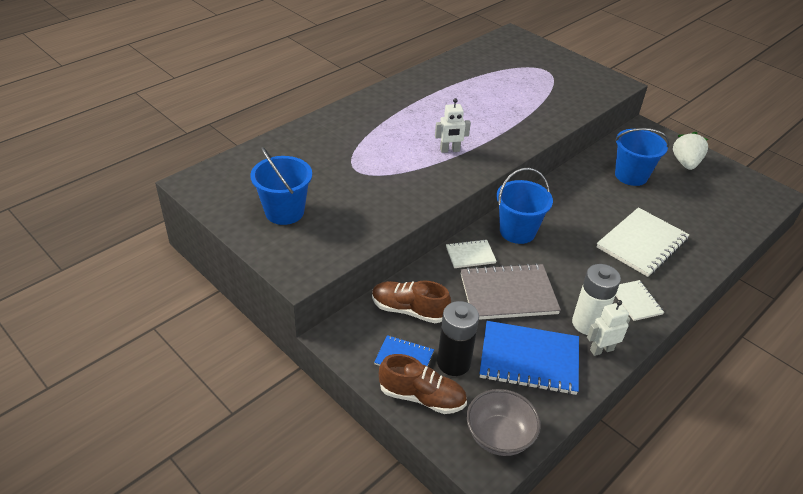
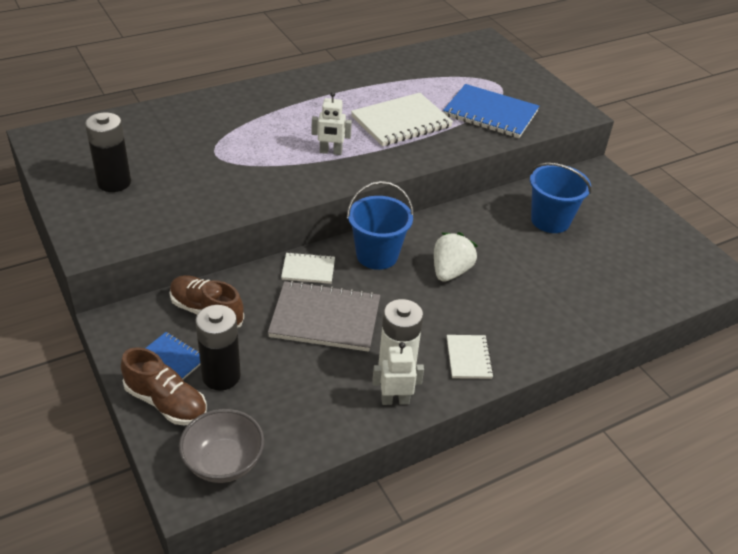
camera: 15 degrees right, 0 degrees up
(284, 212) = (114, 182): blue bucket -> black battery
(529, 359) = (306, 391): blue notebook -> blue notebook (490, 113)
(641, 243) = (516, 297): white notebook -> white notebook (401, 122)
(685, 163) = (627, 219): white strawberry -> white strawberry (450, 271)

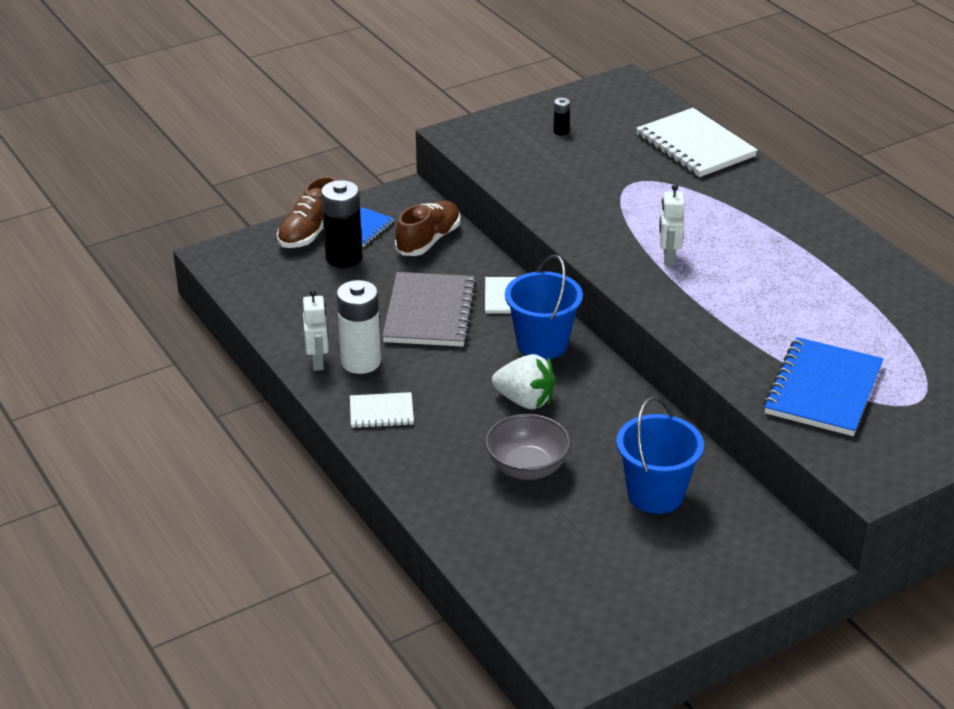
camera: 90 degrees right, 5 degrees down
(114, 182) = (561, 131): black battery -> black battery, size x0.45
(223, 462) = (244, 269): grey bowl -> grey bowl (527, 468)
(401, 122) = (762, 310): white notebook -> white notebook (695, 146)

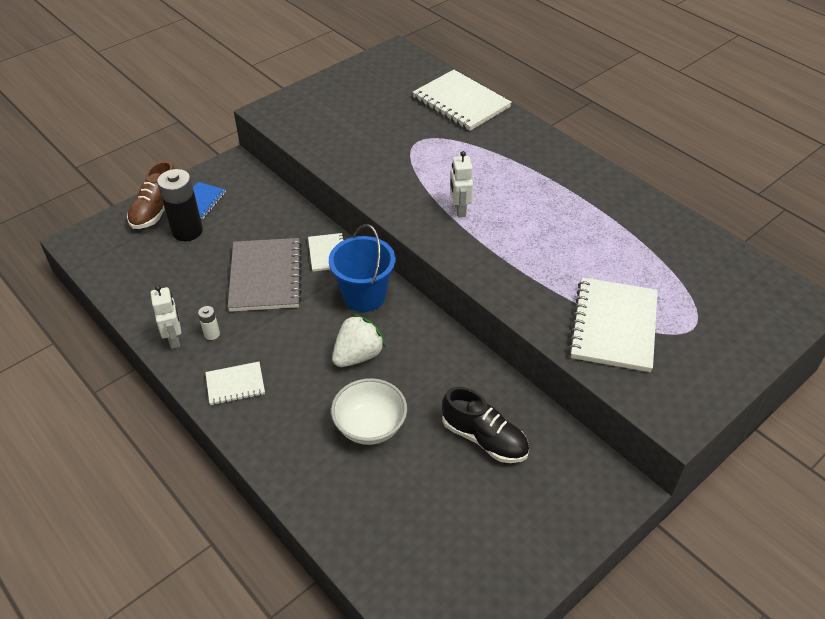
camera: 10 degrees left, 10 degrees up
(361, 362) = (212, 334): white battery -> white battery, size x0.45
(428, 240) = (256, 206): brown shoe -> none
(525, 401) = (358, 355): white strawberry -> white strawberry turned 60 degrees counterclockwise
(527, 468) = (370, 426): grey bowl -> white bowl
(561, 131) = (352, 100): black battery -> none
(655, 494) = (484, 438): blue bucket -> black shoe
(823, 390) = (614, 326): blue notebook -> white notebook

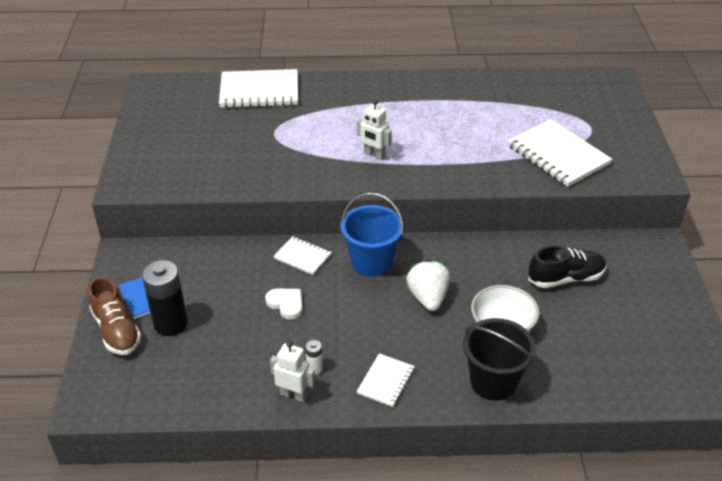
camera: 50 degrees left, 5 degrees down
(265, 276) = (286, 304): grey notebook -> white heart
(297, 456) = (493, 382): none -> black bucket

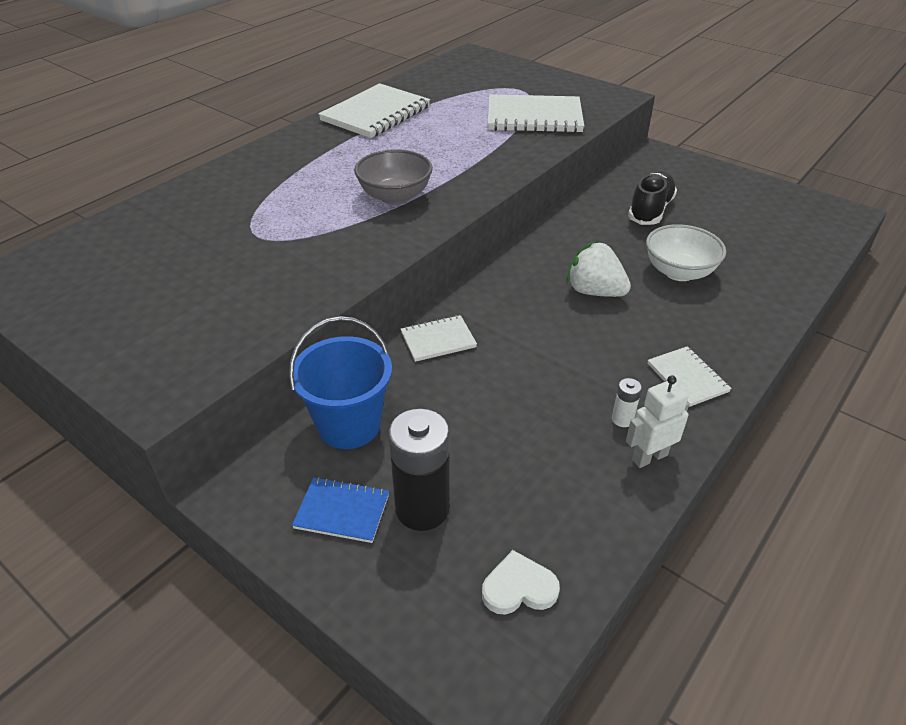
camera: 50 degrees left, 0 degrees up
(116, 330) = (373, 574): brown shoe -> none
(259, 91) = (168, 211): white notebook -> white notebook (375, 114)
(286, 304) = (498, 390): white heart -> white heart (519, 588)
(371, 262) = (504, 299): blue bucket -> blue bucket (349, 425)
(374, 155) = (395, 196): white robot -> grey bowl
(493, 382) = (745, 312): black bucket -> none

